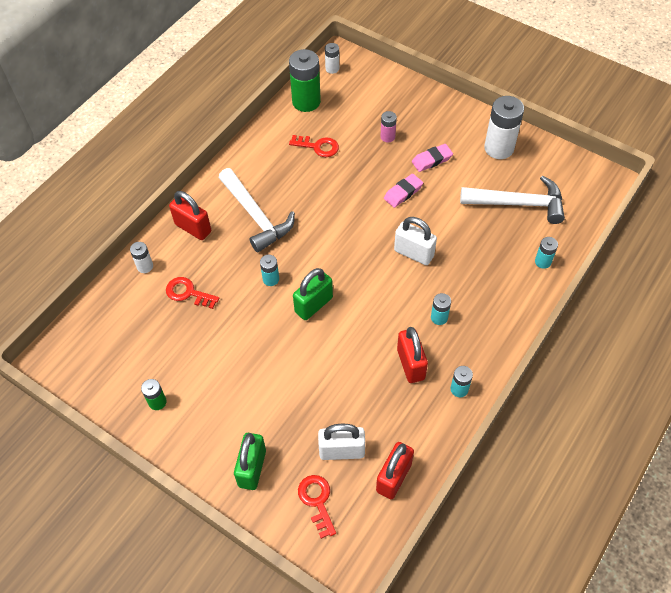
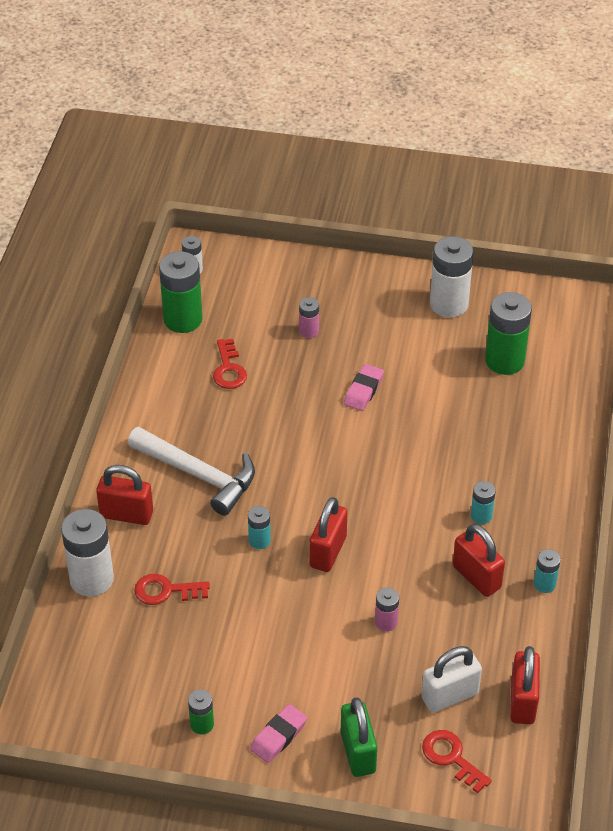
camera: 25 degrees left, 10 degrees down
(145, 266) = (91, 579): white battery -> white battery, size x1.97
(313, 305) = (328, 552): green padlock -> red padlock
(318, 146) = (229, 369): red key -> red key turned 90 degrees clockwise
(326, 374) = (386, 622): none -> pink battery
(414, 253) = (414, 455): white padlock -> none
(432, 160) = (377, 342): pink eraser -> pink eraser (278, 736)
(518, 204) = (504, 360): white hammer -> green battery
(543, 262) = (565, 416): turquoise battery -> none

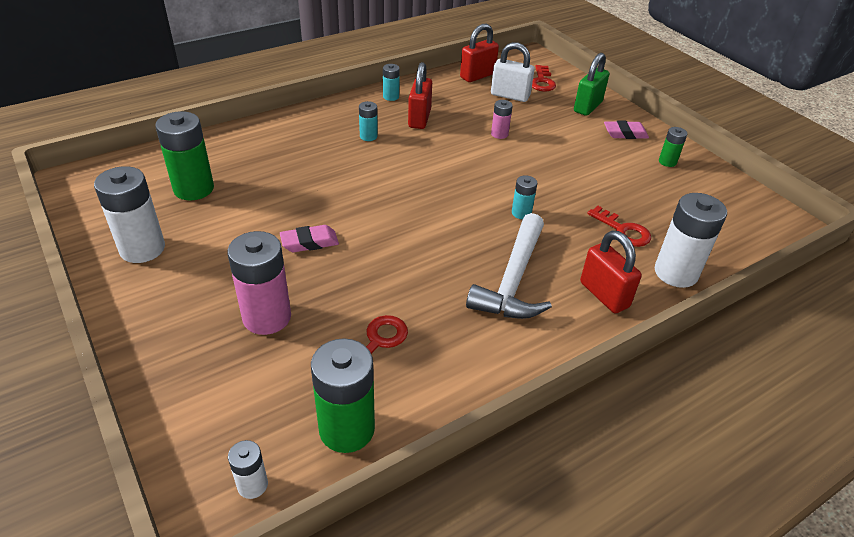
camera: 135 degrees left, 5 degrees down
(198, 475) = (513, 280): white hammer -> white hammer turned 150 degrees counterclockwise
(309, 331) = (267, 317): pink battery -> pink battery, size x1.97
(328, 552) = (484, 180): red padlock -> none

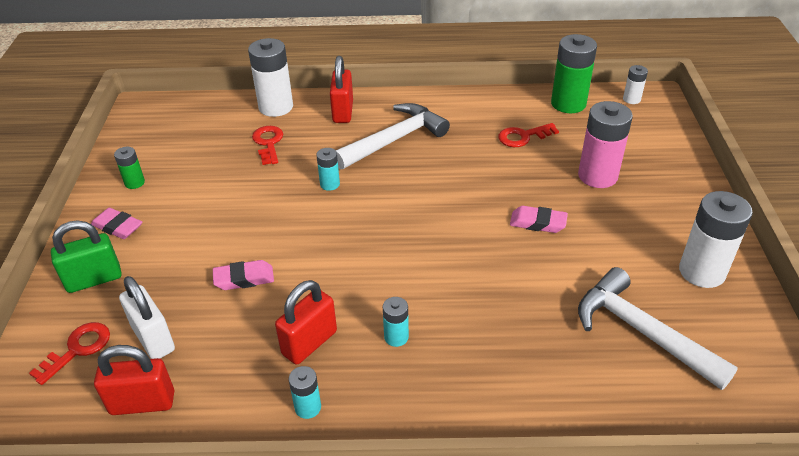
camera: 145 degrees left, 0 degrees up
(194, 189) = (642, 331): green battery -> white hammer
(499, 134) = (244, 279): pink battery -> pink eraser

